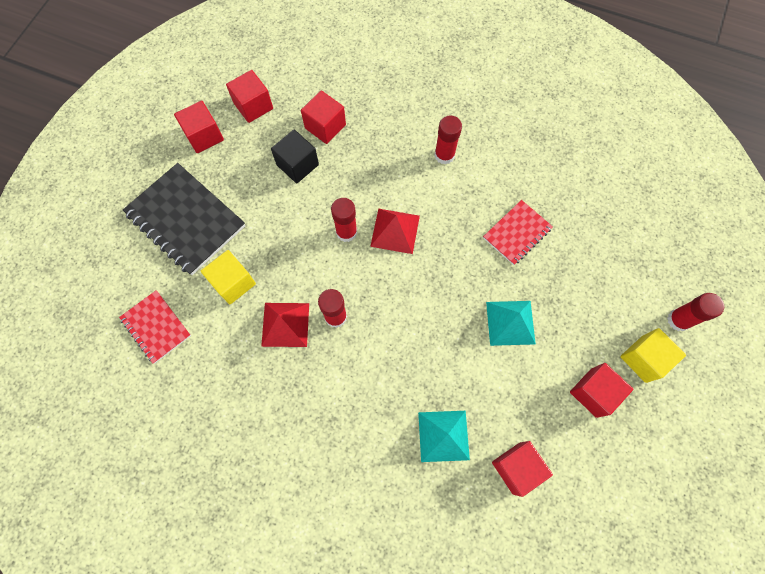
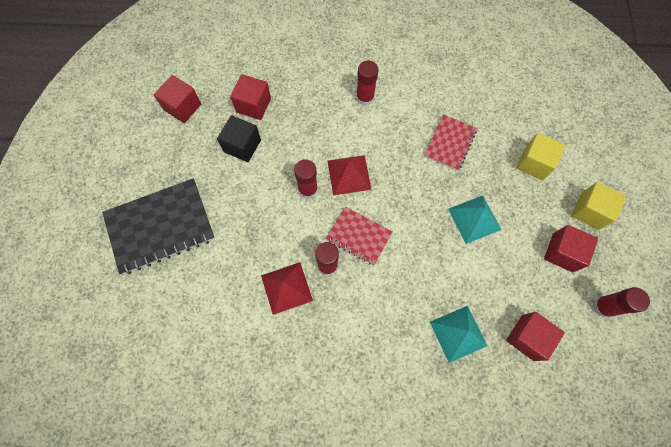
camera: 20 degrees left, 0 degrees up
(156, 327) = (170, 332): red notebook -> red notebook (359, 236)
(186, 220) = (160, 227): black notebook -> black notebook turned 45 degrees counterclockwise
(204, 136) = (148, 147): red cube -> none
(233, 283) = (225, 268): yellow cube -> yellow cube (534, 163)
(678, 320) = (603, 171): red glue stick -> red glue stick (603, 307)

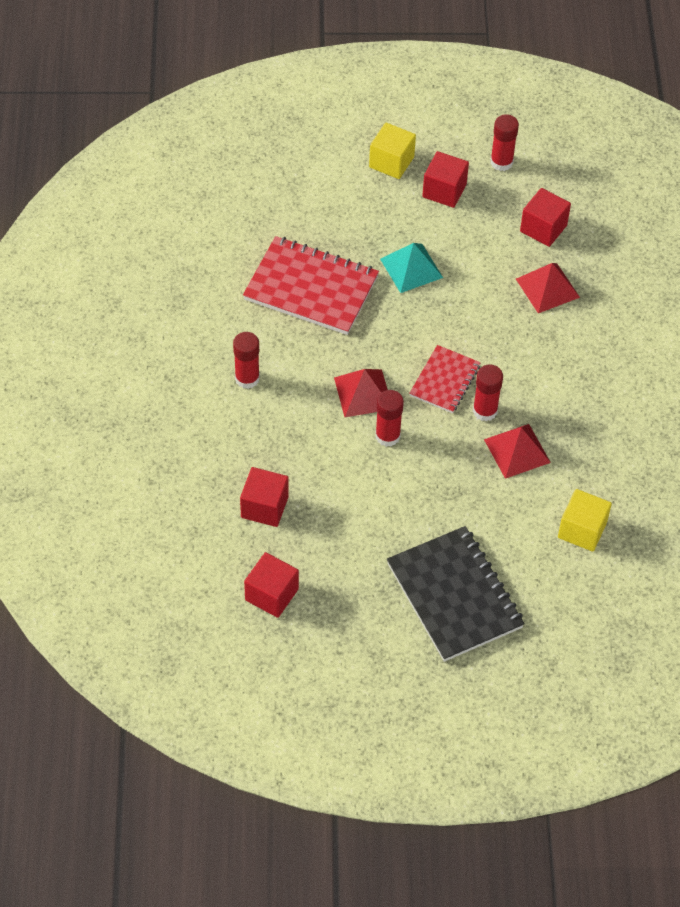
camera: 95 degrees left, 15 degrees down
(242, 146) = (329, 514): black cube -> none
(450, 143) = (311, 288): red notebook -> red notebook, size x1.75
(458, 333) = (547, 288): turquoise pyramid -> red pyramid
(534, 163) = (333, 207): yellow cube -> yellow cube (582, 530)

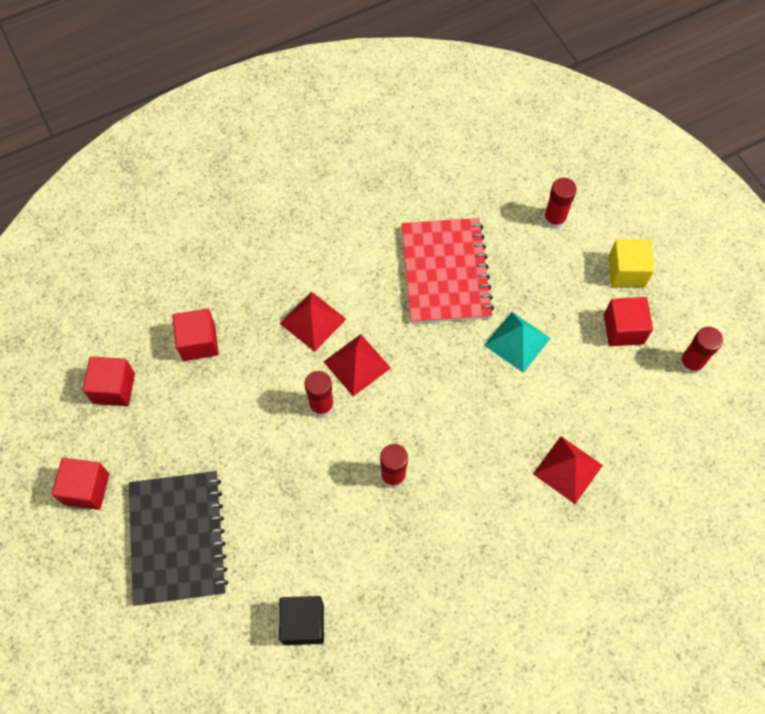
camera: 65 degrees right, 10 degrees up
(247, 378) = (322, 268): red glue stick -> red glue stick (554, 219)
(445, 381) = (407, 426): red notebook -> none
(454, 595) = (178, 538): black notebook -> black notebook turned 45 degrees counterclockwise
(517, 450) = (363, 524): red pyramid -> red pyramid (313, 321)
(543, 228) = (636, 434): red cube -> red cube (86, 489)
(582, 530) = (303, 623): yellow cube -> black cube

